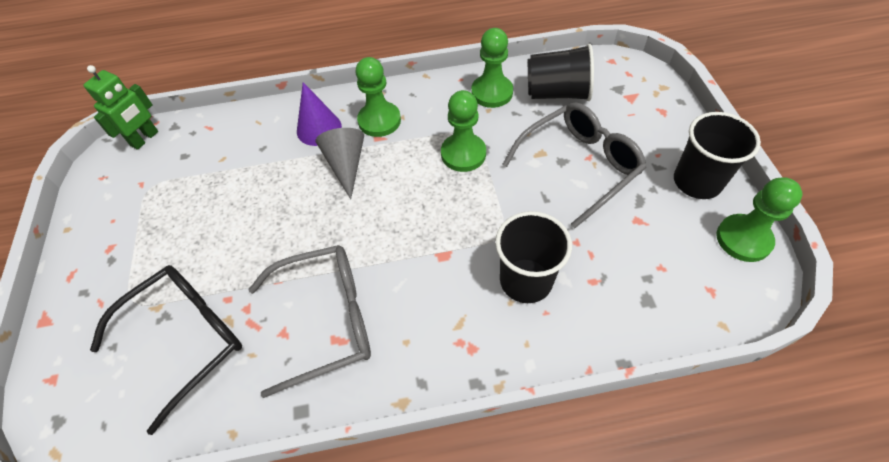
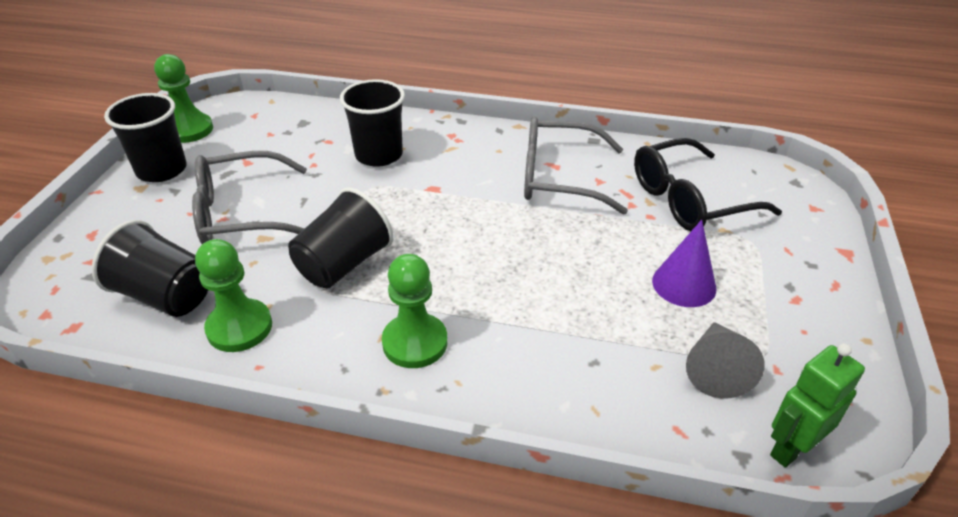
camera: 160 degrees left, 15 degrees down
(319, 129) = (504, 362): purple cone -> purple cone (684, 284)
(346, 165) = (487, 299): grey cone -> grey cone (716, 369)
(463, 154) = (344, 264): green pawn -> black cup

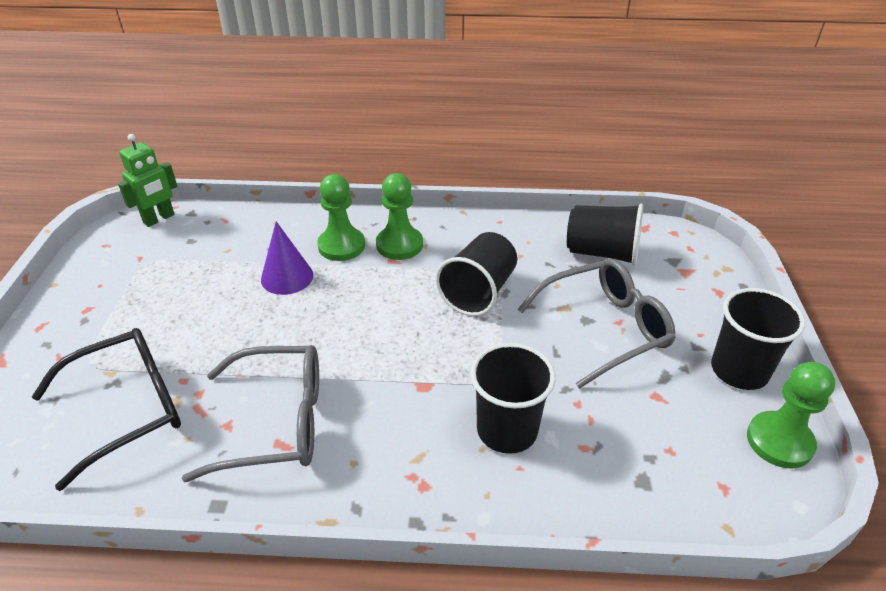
camera: 170 degrees right, 0 degrees up
(239, 327) = (529, 240): green pawn -> green pawn (341, 246)
(684, 284) = (180, 310): purple cone -> purple cone (287, 277)
(716, 369) = (184, 253): grey cone -> none

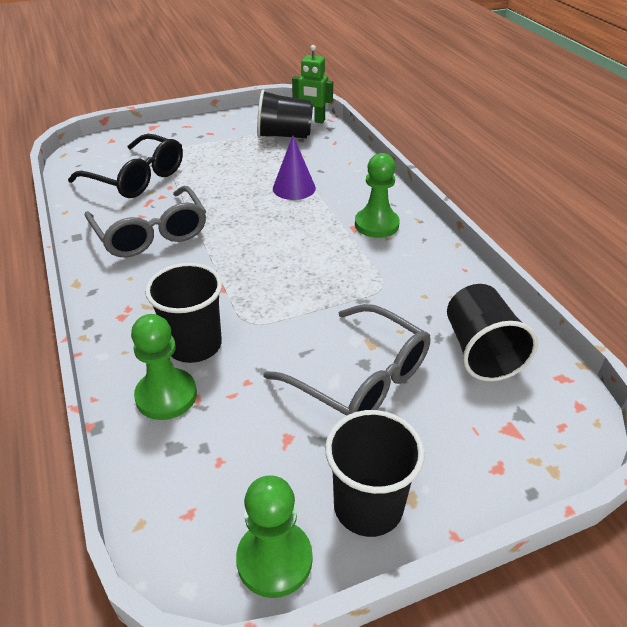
camera: 65 degrees right, 0 degrees up
(341, 246) = (350, 198): green pawn -> green pawn (166, 396)
(478, 292) = (350, 284): black cup -> black cup (284, 135)

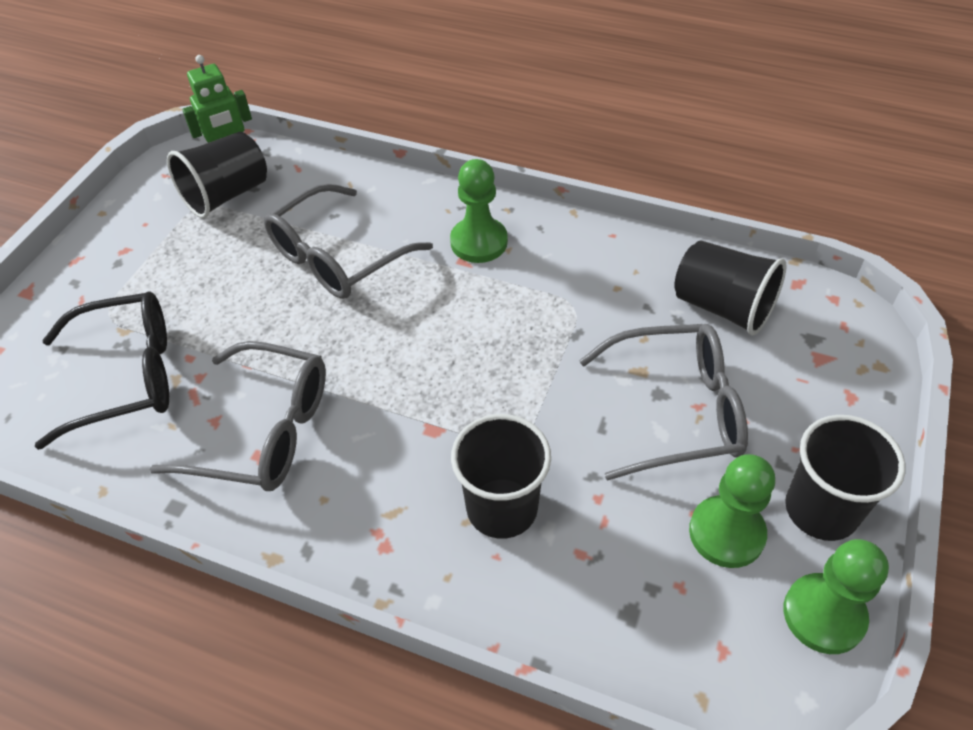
camera: 45 degrees left, 10 degrees up
(166, 396) = (553, 578): green pawn -> green pawn (726, 533)
(294, 188) = (337, 257): purple cone -> grey glasses

